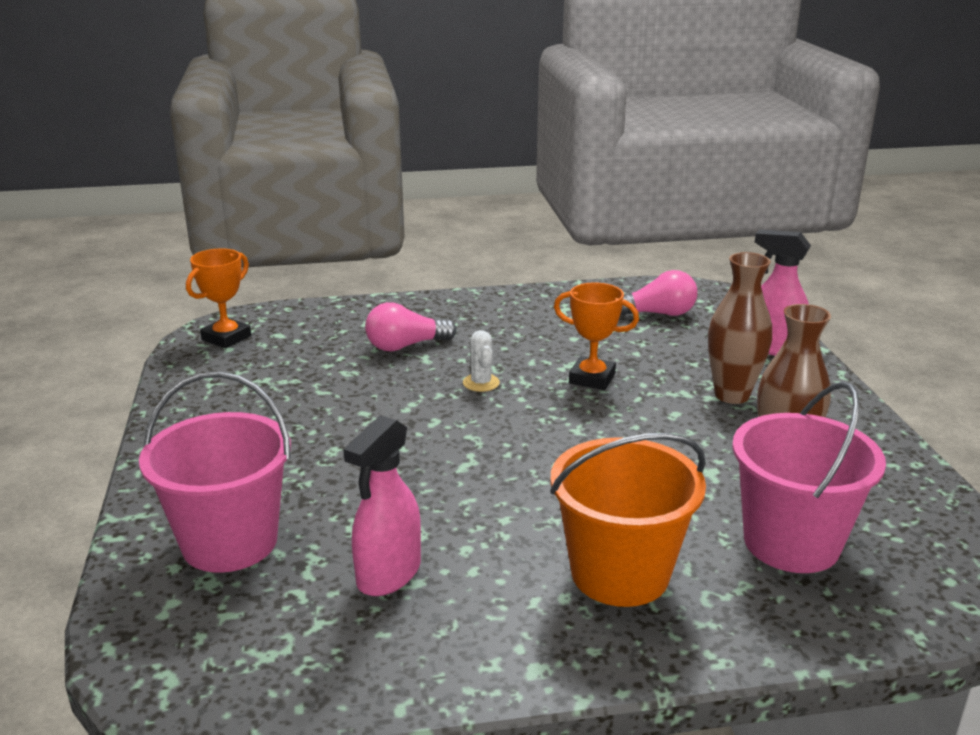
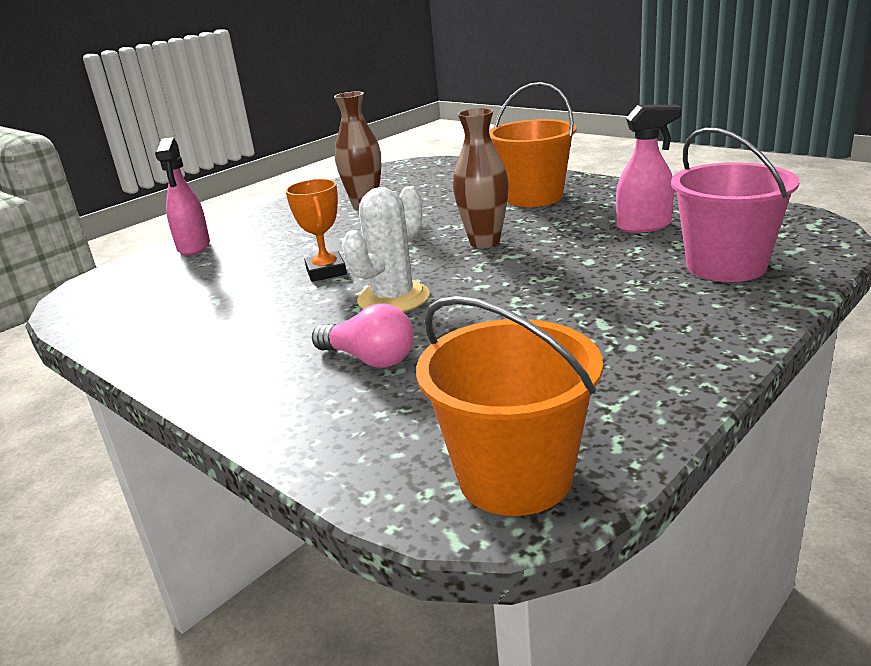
camera: 125 degrees left, 0 degrees up
(226, 338) = (515, 477): orange trophy -> orange bucket
(481, 383) = (393, 298): white cactus -> white cactus, size x1.91
(658, 314) = (156, 296): pink light bulb -> none
(732, 395) = (294, 234): brown vase -> brown vase (484, 242)
(791, 543) = (444, 186): pink bucket -> none

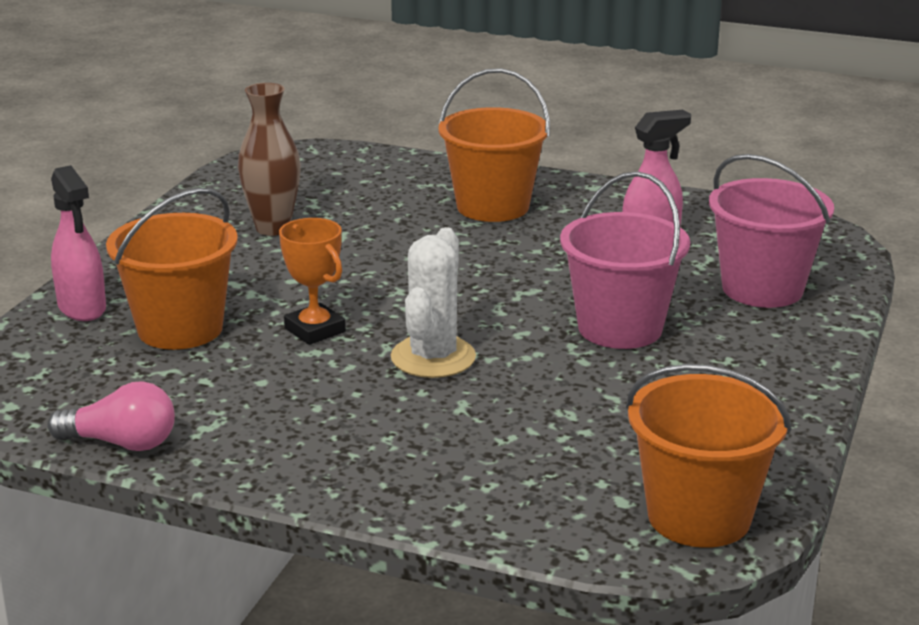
camera: 25 degrees left, 0 degrees up
(238, 264) = (180, 329): none -> orange bucket
(369, 359) = (469, 429): pink light bulb -> pink light bulb (121, 443)
(484, 242) = (481, 276): brown vase -> none
(568, 288) = (620, 328): none -> pink bucket

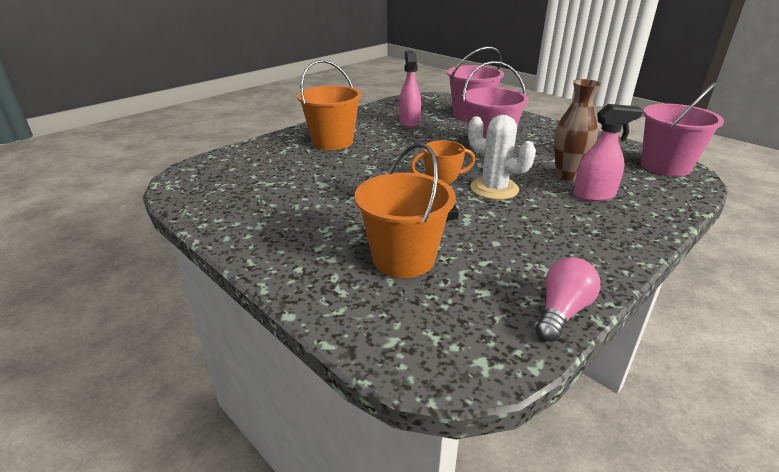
camera: 65 degrees left, 5 degrees up
(82, 308) = (335, 296): pink spray bottle -> pink spray bottle (594, 195)
(273, 228) = (286, 201): brown vase -> brown vase (566, 176)
(699, 517) = (665, 166): orange bucket -> pink bucket

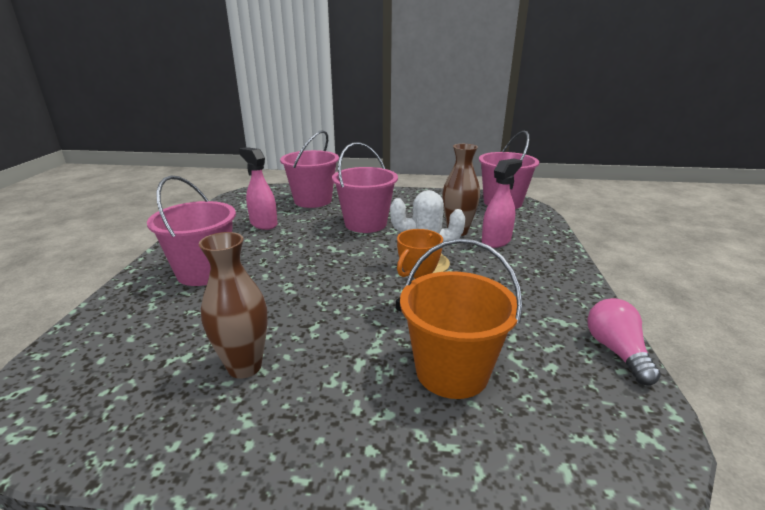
camera: 40 degrees left, 5 degrees down
(289, 201) = (244, 367): none -> brown vase
(332, 142) = (204, 272): orange bucket -> pink bucket

